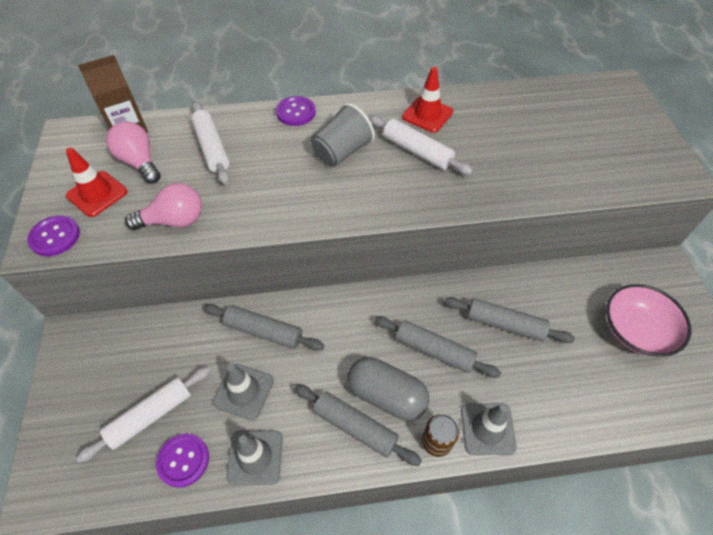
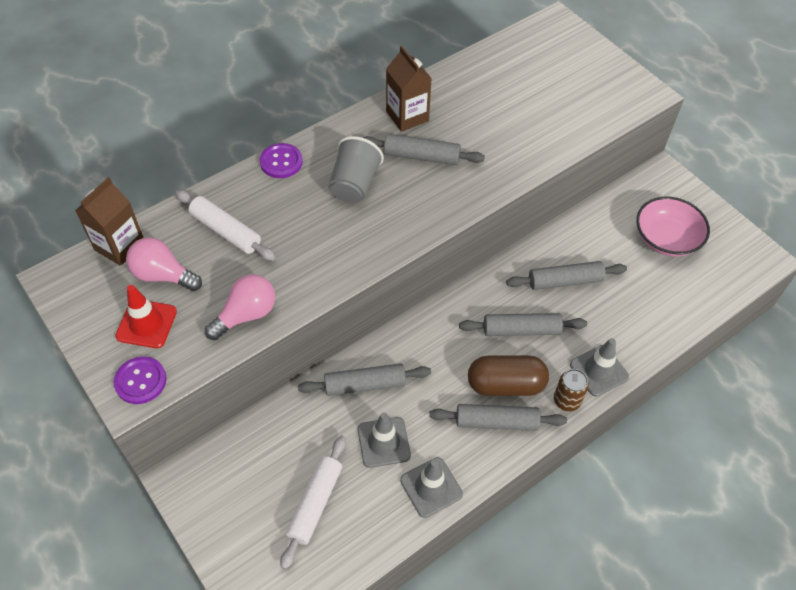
camera: 30 degrees left, 0 degrees up
(183, 460) = (372, 522): purple button -> none
(386, 395) = (505, 384): grey capsule -> brown capsule
(417, 151) = (421, 156): white rolling pin -> grey rolling pin
(427, 114) = (407, 116): red traffic cone -> brown carton

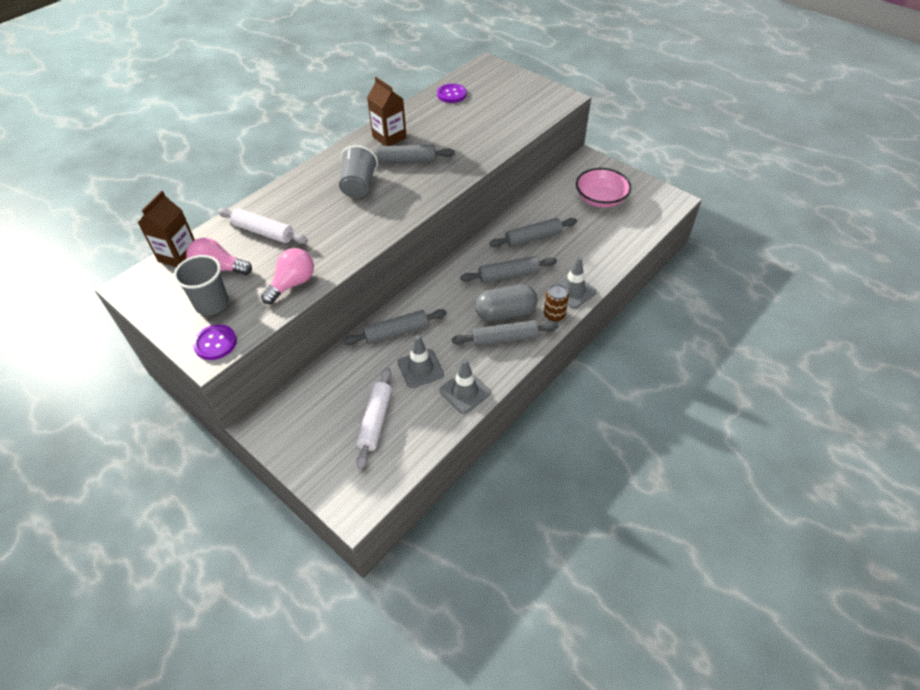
camera: 10 degrees left, 5 degrees down
(146, 324) = (212, 304): red traffic cone -> grey cup
(281, 162) = (298, 180): purple button -> purple button (451, 94)
(505, 384) = (505, 313): brown capsule -> grey capsule

